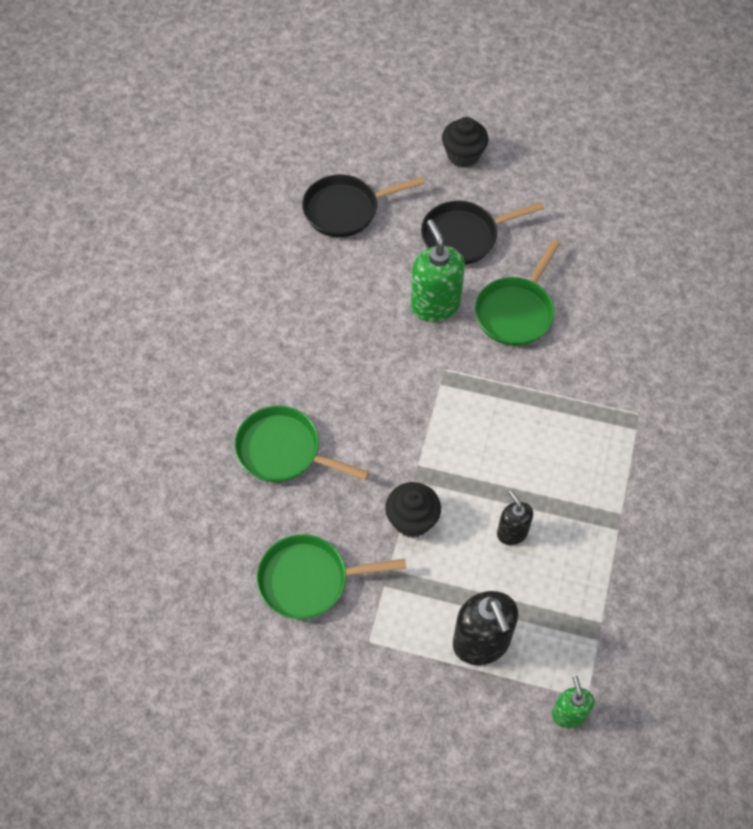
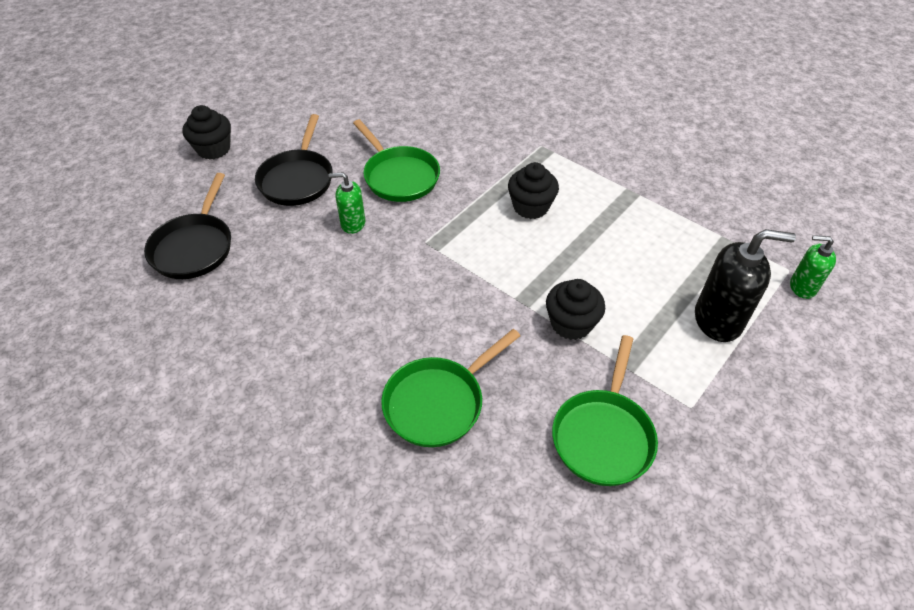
camera: 65 degrees left, 10 degrees down
(435, 305) = (353, 223): green soap dispenser -> green soap dispenser, size x0.58
(512, 532) = (615, 259): black soap dispenser -> none
(540, 437) = (531, 207): none -> black cupcake

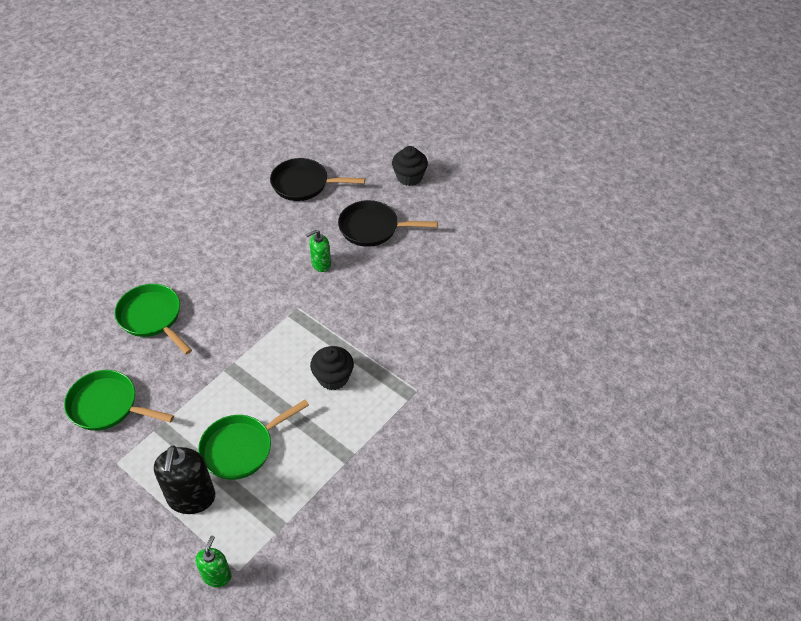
camera: 90 degrees right, 0 degrees up
(353, 223) = (321, 264): green soap dispenser -> green soap dispenser turned 120 degrees counterclockwise
(399, 176) = (375, 289): green pan -> green pan (241, 448)
(571, 323) = (204, 396): black cupcake -> none

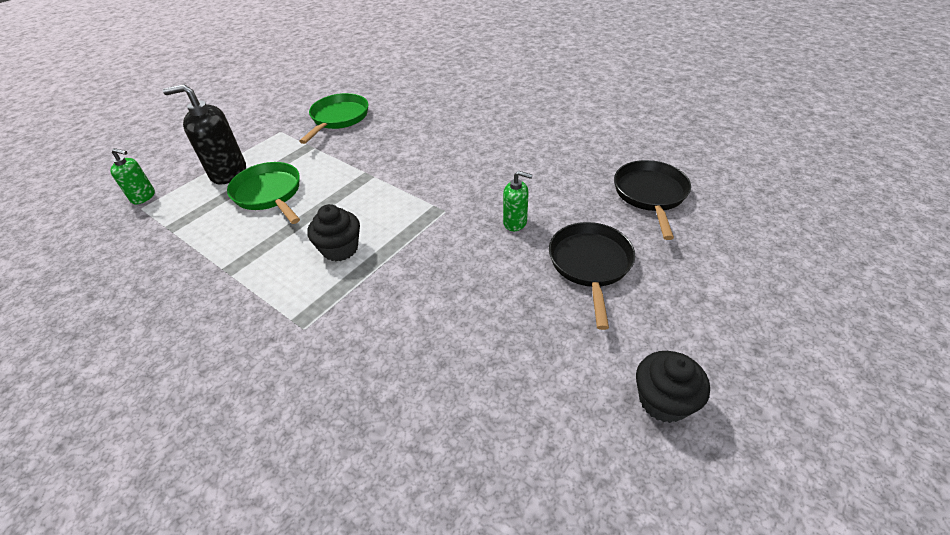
camera: 90 degrees right, 5 degrees down
(152, 318) = (433, 124): green pan -> none
(321, 264) = (515, 222): green soap dispenser -> green soap dispenser turned 135 degrees clockwise
(409, 177) = (715, 299): black cupcake -> black cupcake (663, 401)

